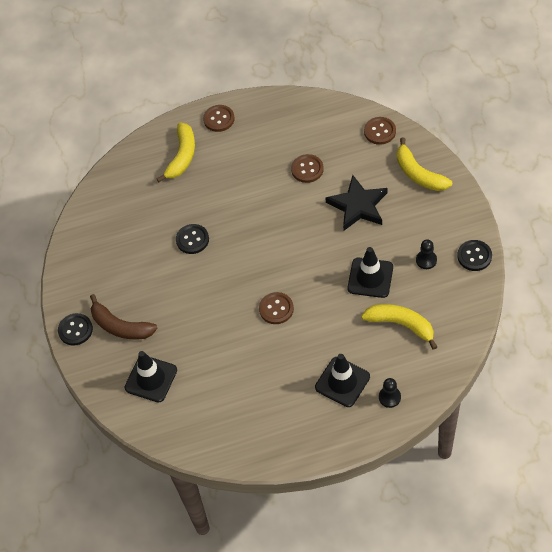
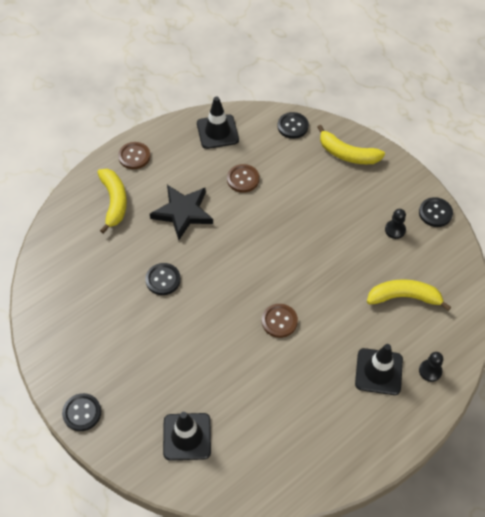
camera: 30 degrees left, 0 degrees up
(120, 326) = (129, 392): brown banana -> none
(358, 206) = (307, 199): black star -> black star (183, 213)
(370, 278) = (353, 262): black traffic cone -> black traffic cone (217, 132)
(380, 131) = (292, 126): brown button -> black button

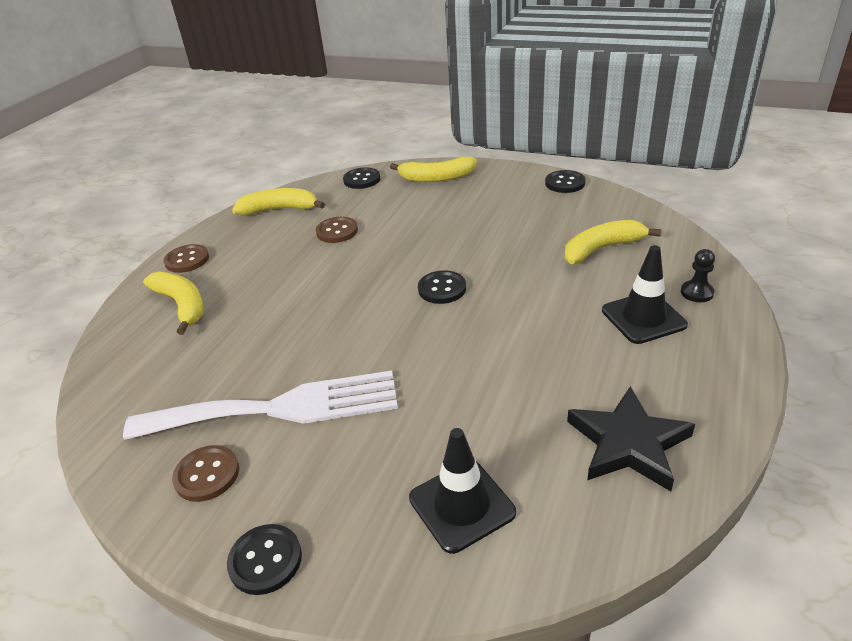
camera: 25 degrees left, 20 degrees down
(131, 320) = (278, 409): none -> white fork
(163, 280) = (298, 349): black button -> black button (442, 289)
(183, 213) = (282, 281): black star -> black star (628, 443)
(217, 132) = (279, 209): black traffic cone -> yellow banana
(279, 321) = (482, 324): brown button -> brown button (207, 475)
(395, 230) = (538, 207): black pawn -> none

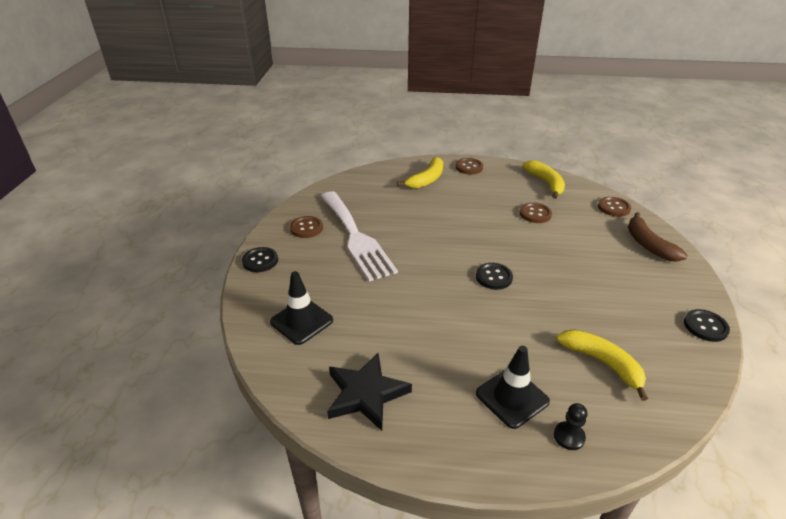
camera: 70 degrees right, 0 degrees up
(362, 180) = (614, 208): black button -> brown button
(436, 178) = (648, 245): yellow banana -> brown banana

